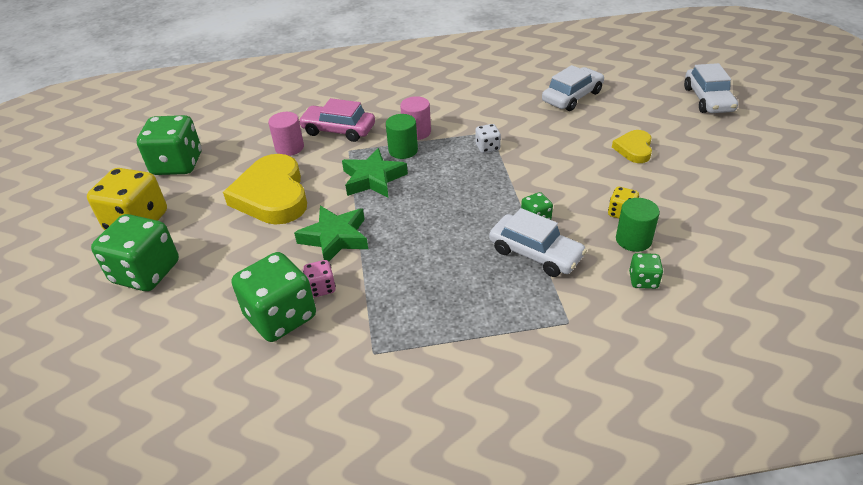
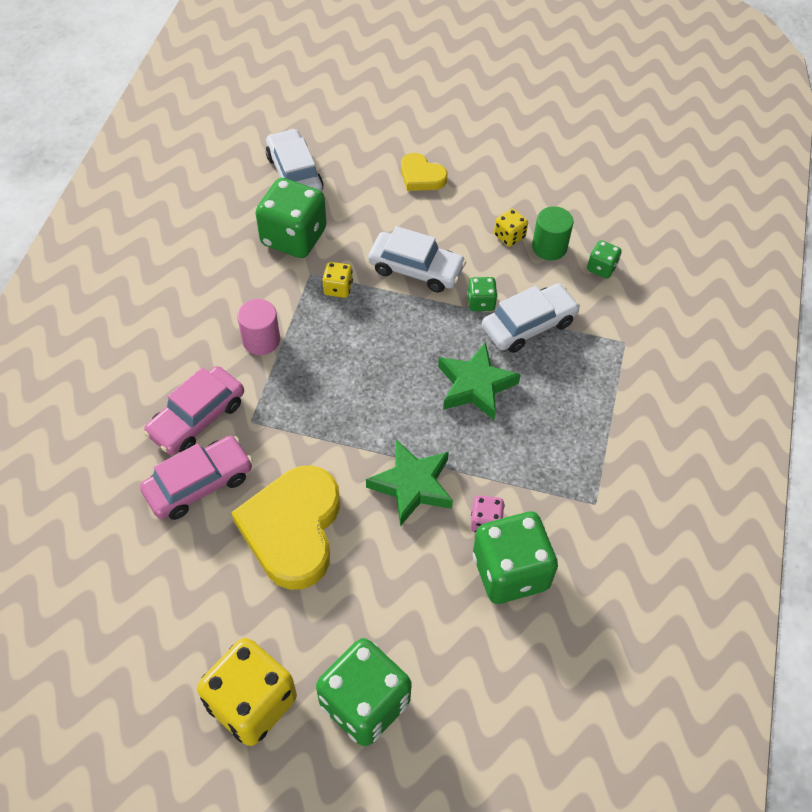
camera: 70 degrees left, 15 degrees up
(177, 164) = (144, 631): green dice -> green dice (293, 237)
(272, 195) = (293, 529): yellow heart -> yellow heart turned 90 degrees clockwise
(289, 148) = (199, 484): pink cylinder -> pink car
(373, 179) = (326, 415): green star -> green star (475, 386)
(403, 150) = (290, 367): green cylinder -> none
(487, 147) = (338, 288): white dice -> yellow dice
(708, 99) = (379, 80): white car -> white car (416, 269)

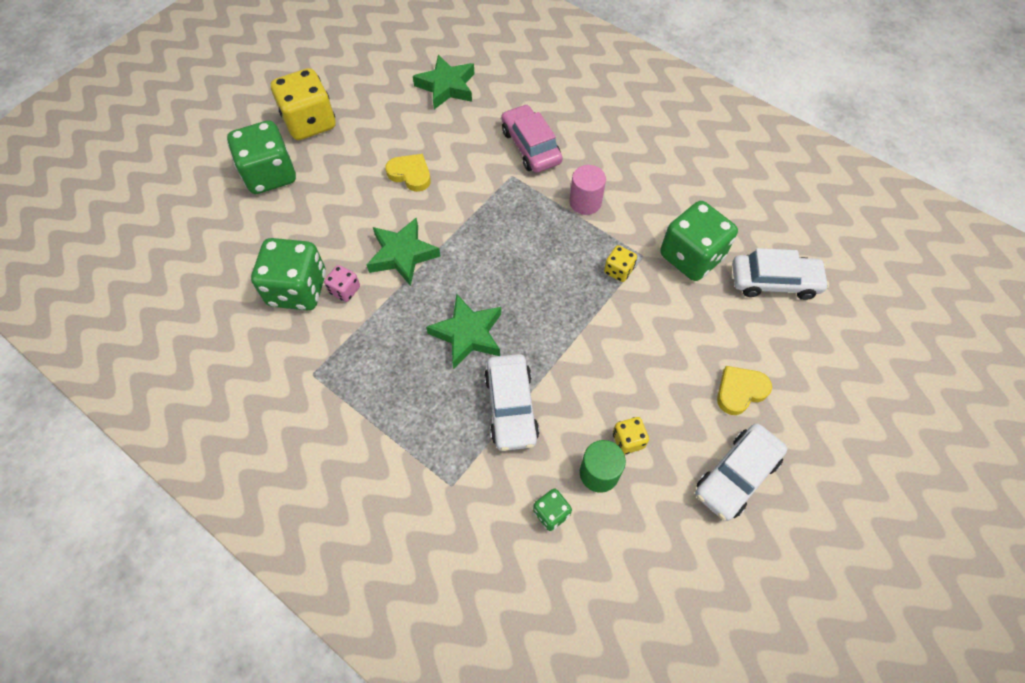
camera: 115 degrees right, 5 degrees up
(121, 553) = (446, 87): none -> green star
(199, 484) = (475, 135): pink car -> none
(293, 529) = (410, 174): yellow heart -> yellow heart, size x0.51
(416, 269) = (617, 339): white car -> white car (736, 475)
(481, 302) = (555, 377): green dice -> none

